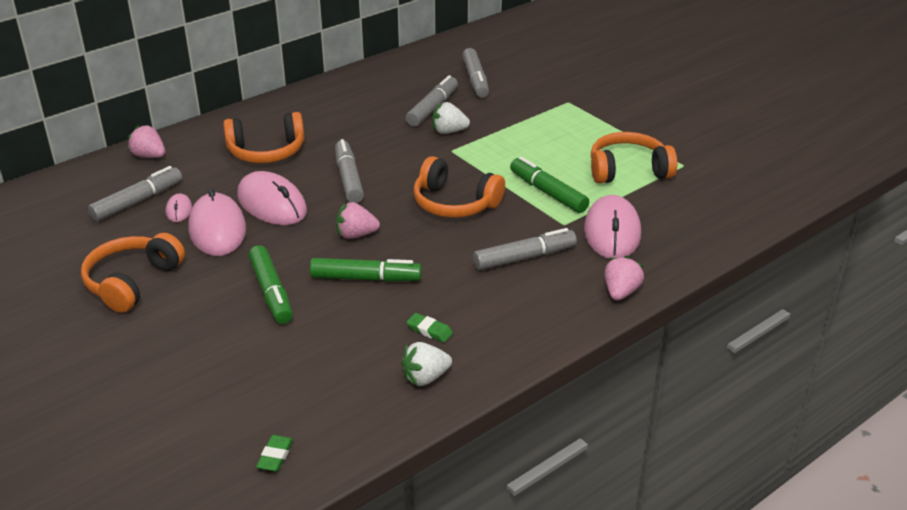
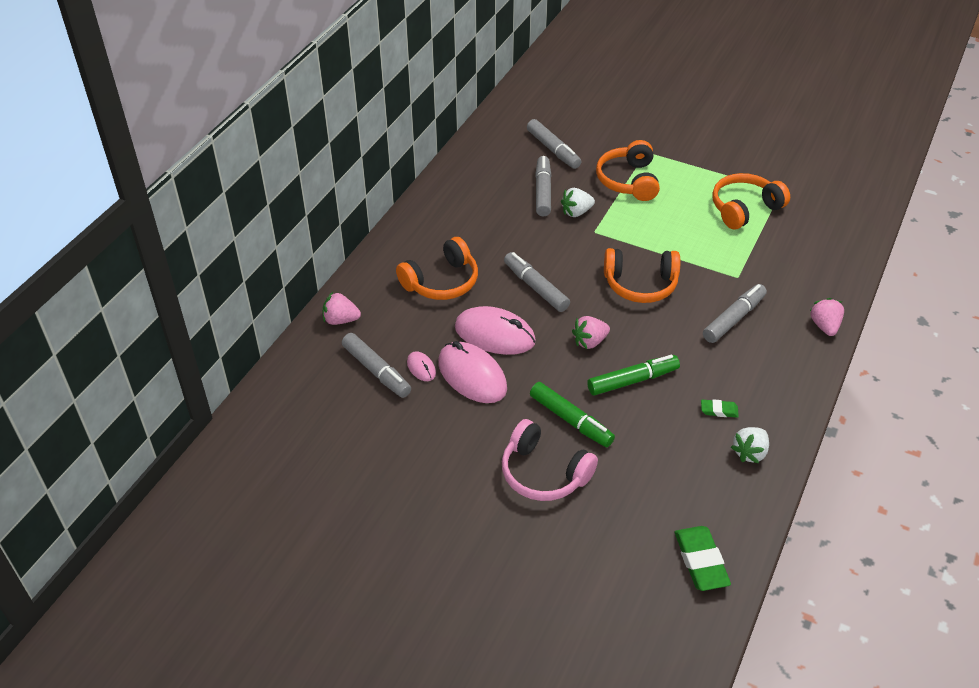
camera: 25 degrees left, 10 degrees up
(132, 282) = (448, 452): orange headphones -> orange headphones (628, 181)
(138, 201) = (376, 371): grey marker -> grey marker turned 120 degrees clockwise
(200, 326) = (543, 473): none -> pink headphones
(275, 456) = (701, 561): green eraser -> green eraser, size x1.86
(548, 192) = (702, 250): green marker -> none
(612, 232) = (777, 273): pink mouse -> none

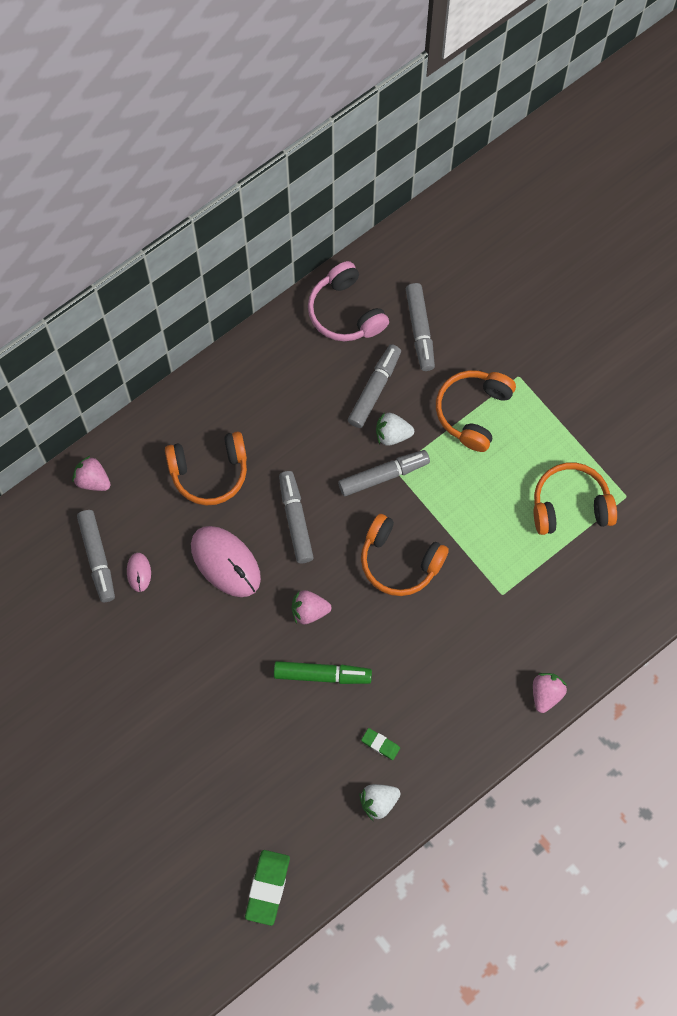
camera: 25 degrees right, 25 degrees up
(472, 375) = (180, 602): pink mouse -> none
(543, 473) = (186, 739): pink headphones -> pink headphones (345, 312)
(571, 420) = (241, 694): green marker -> none
(734, 319) = (463, 645): grey marker -> grey marker (383, 475)

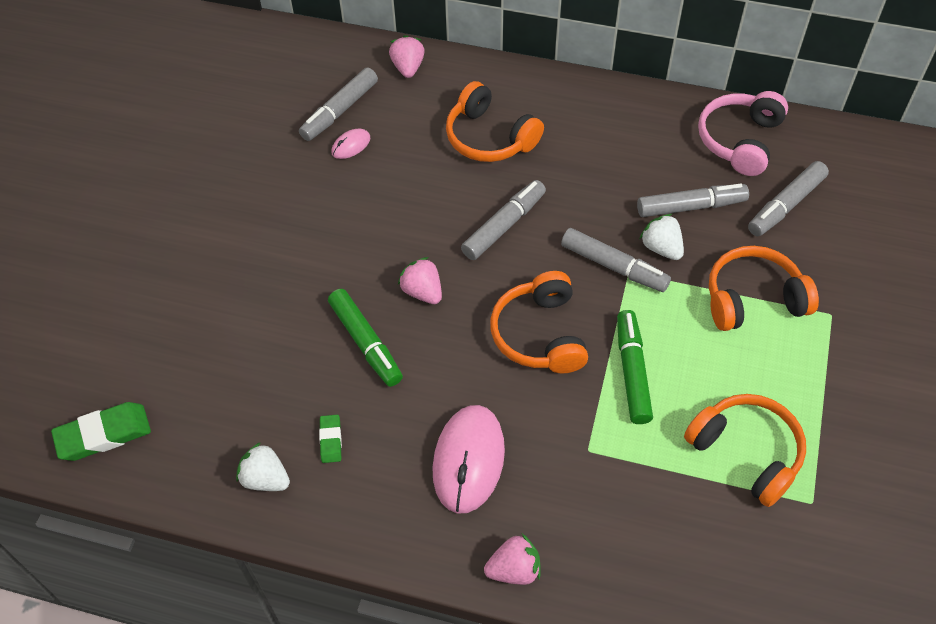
camera: 55 degrees right, 15 degrees down
(225, 562) = (415, 199): pink mouse -> pink mouse (468, 460)
(469, 526) = (632, 371): none -> green marker

